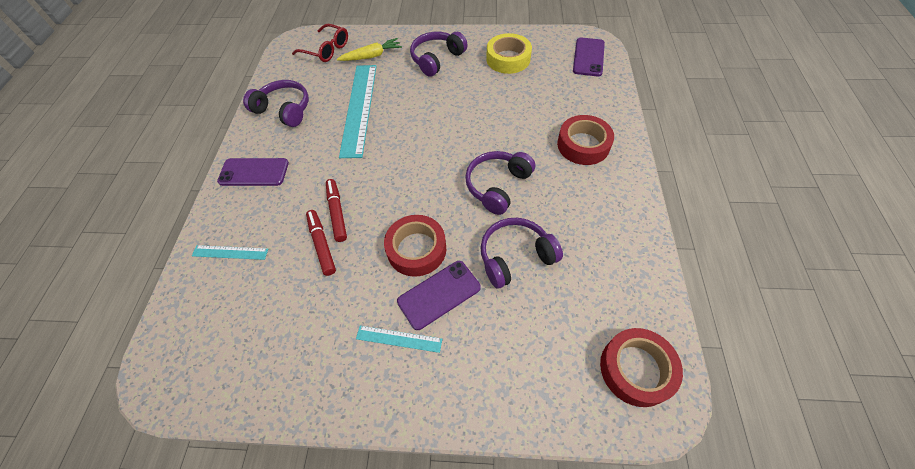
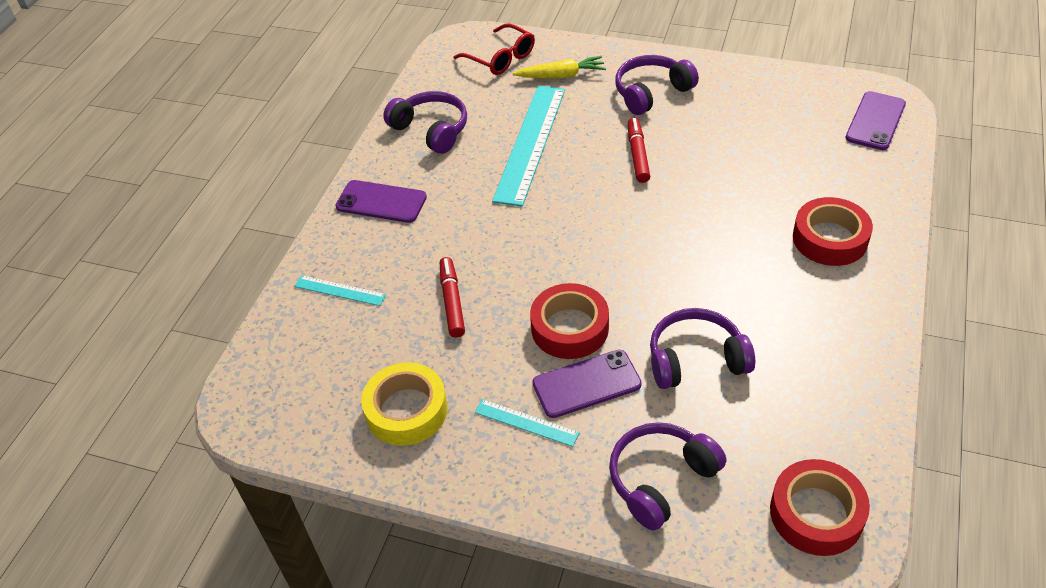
camera: 15 degrees right, 10 degrees down
(337, 213) = (478, 268): red marker -> red marker (638, 155)
(497, 186) = (695, 271): purple headphones -> purple headphones (661, 480)
(508, 59) = (754, 107): yellow tape -> yellow tape (406, 410)

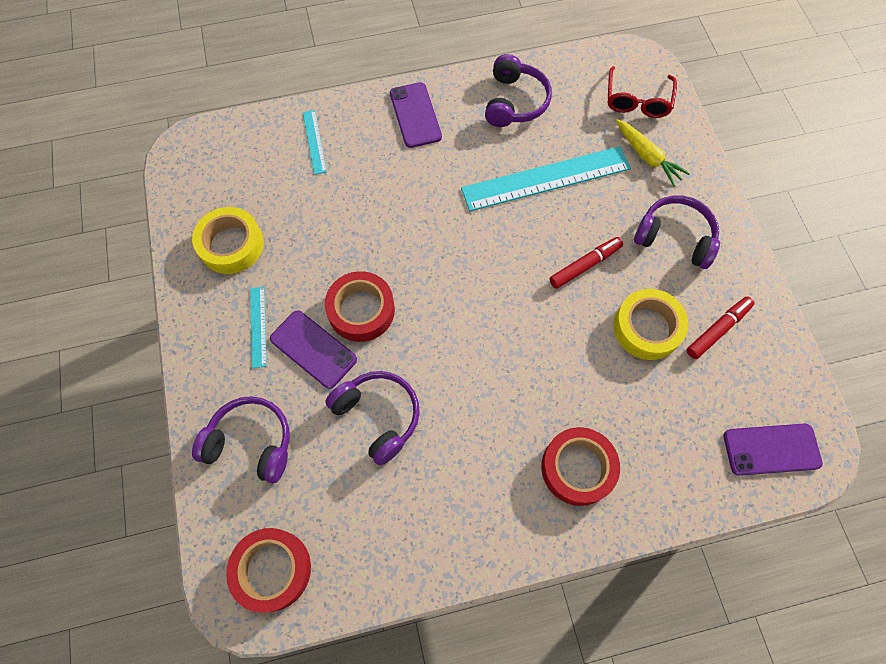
camera: 55 degrees right, 20 degrees up
(452, 301) = (343, 218): red marker -> red marker (717, 330)
(724, 143) = (647, 328): none -> yellow tape

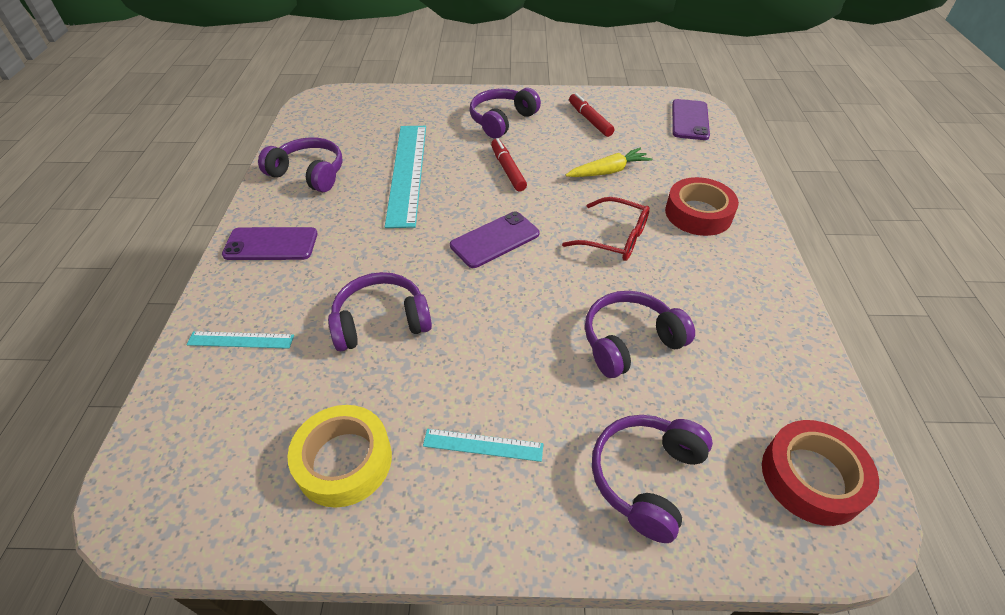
camera: 75 degrees left, 20 degrees down
(313, 349) = (533, 388): purple phone -> purple phone (495, 240)
(353, 224) = (381, 322): none -> purple headphones
(361, 310) = (497, 334): red tape -> none
(637, 101) = (361, 109): red glasses -> red glasses (614, 238)
(647, 157) = (419, 116): yellow carrot -> yellow carrot (608, 171)
(647, 328) = (578, 151): yellow tape -> none

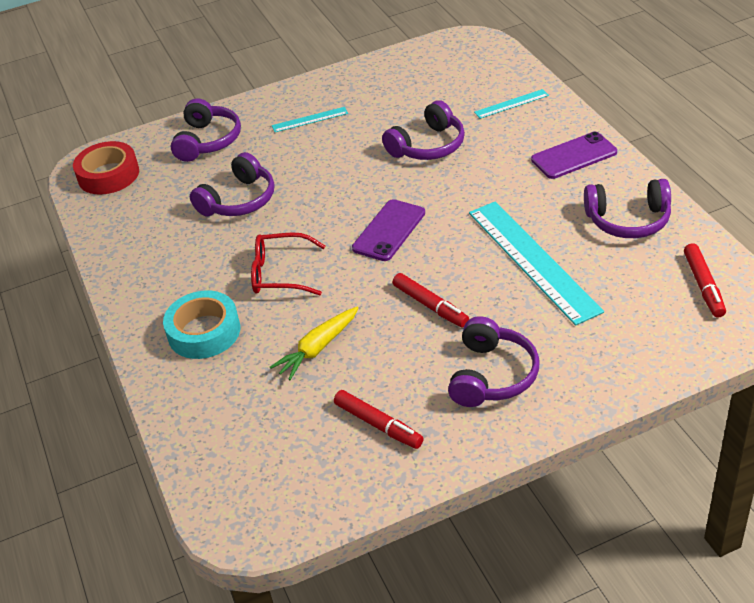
camera: 160 degrees right, 5 degrees down
(325, 120) = (703, 286): none -> red marker
(344, 461) = (383, 87): yellow tape -> none
(690, 120) = (239, 484): purple phone -> none
(698, 213) = (204, 332): red tape -> turquoise tape

